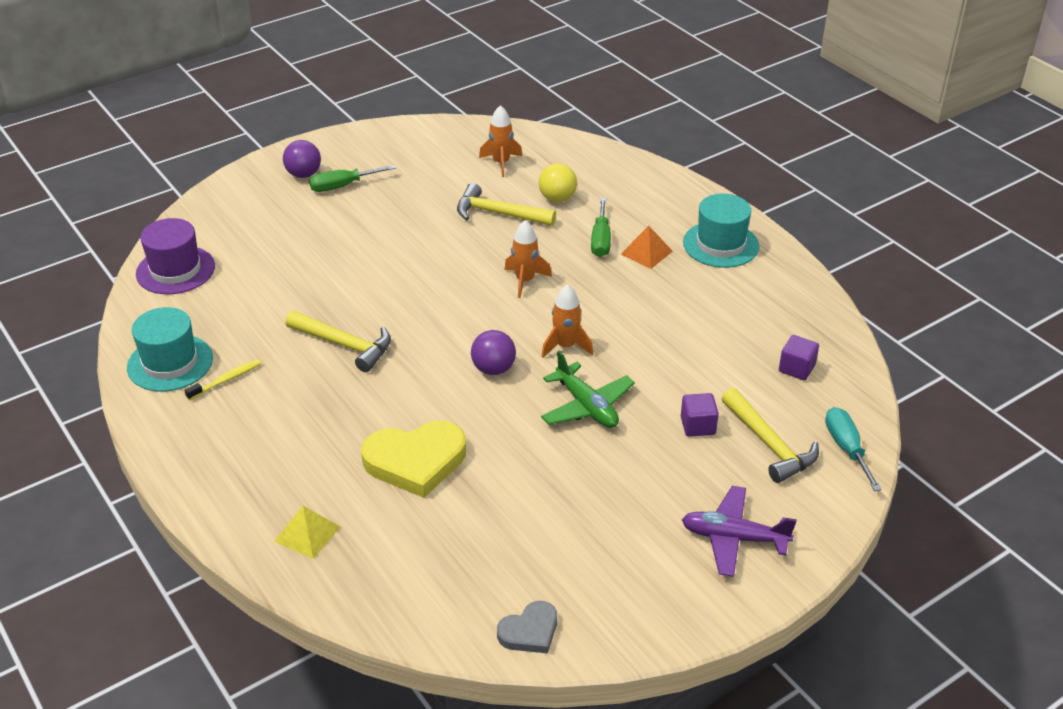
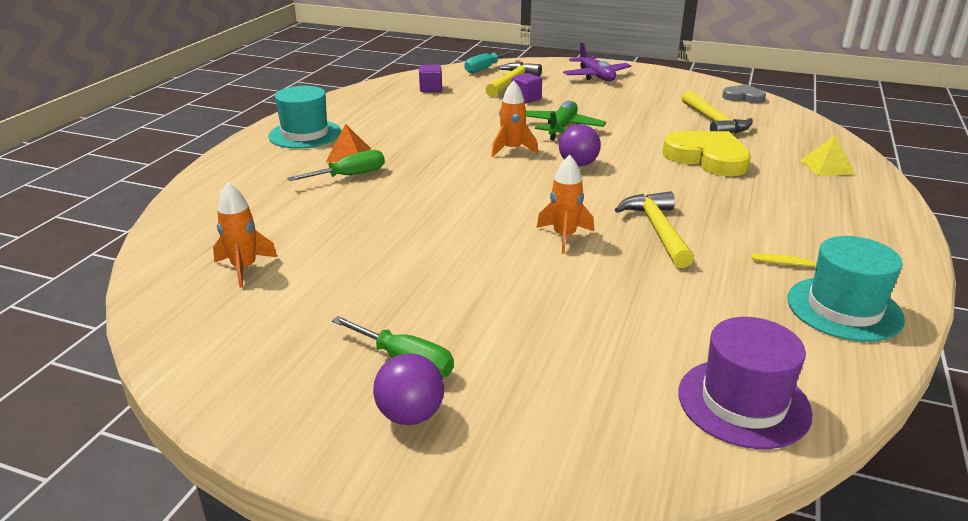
camera: 125 degrees left, 10 degrees down
(498, 214) = (357, 234): yellow hammer -> yellow hammer (714, 122)
(525, 281) = (452, 187): orange rocket -> orange rocket (564, 236)
(557, 198) = (295, 214): yellow ball -> none

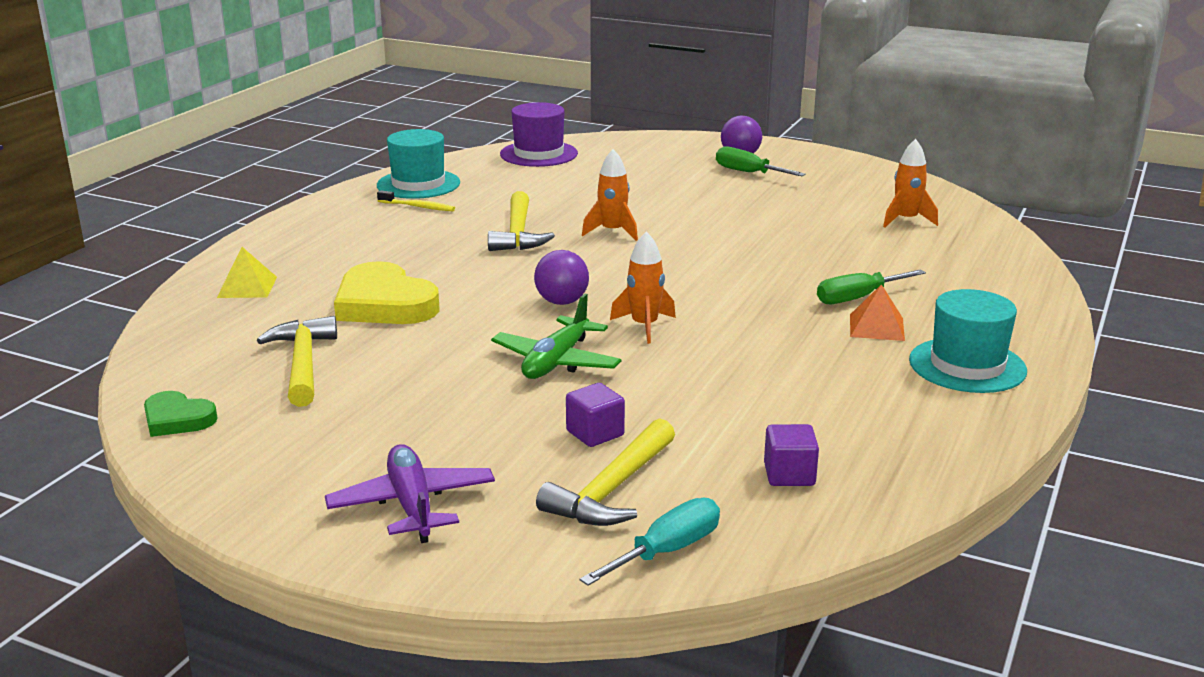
camera: 175 degrees left, 5 degrees down
(743, 97) = (177, 419): grey heart -> green heart

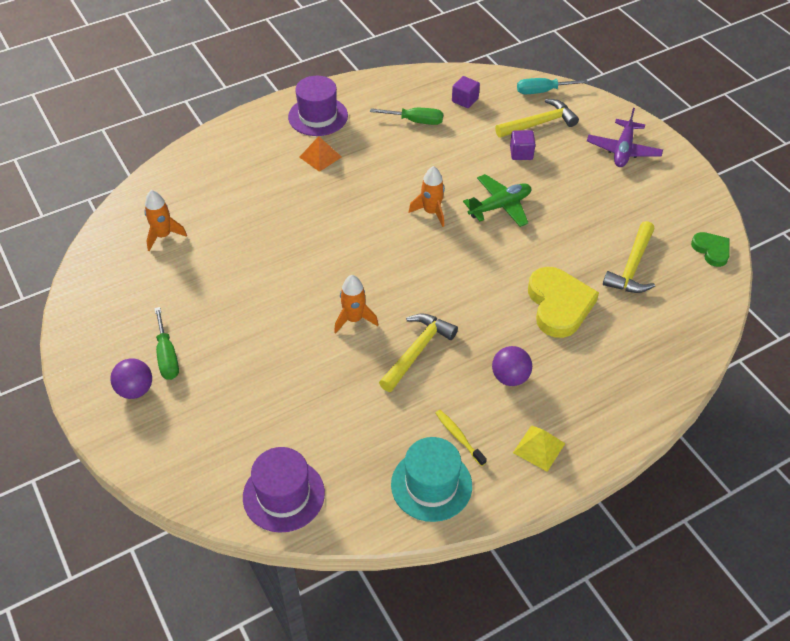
camera: 145 degrees left, 25 degrees up
(247, 287) = (638, 370): yellow pyramid -> yellow pyramid (539, 448)
(562, 302) = (455, 255): purple ball -> purple ball (510, 377)
(858, 298) = (298, 181): green screwdriver -> green screwdriver (415, 121)
(967, 365) = (318, 116): turquoise hat -> purple hat

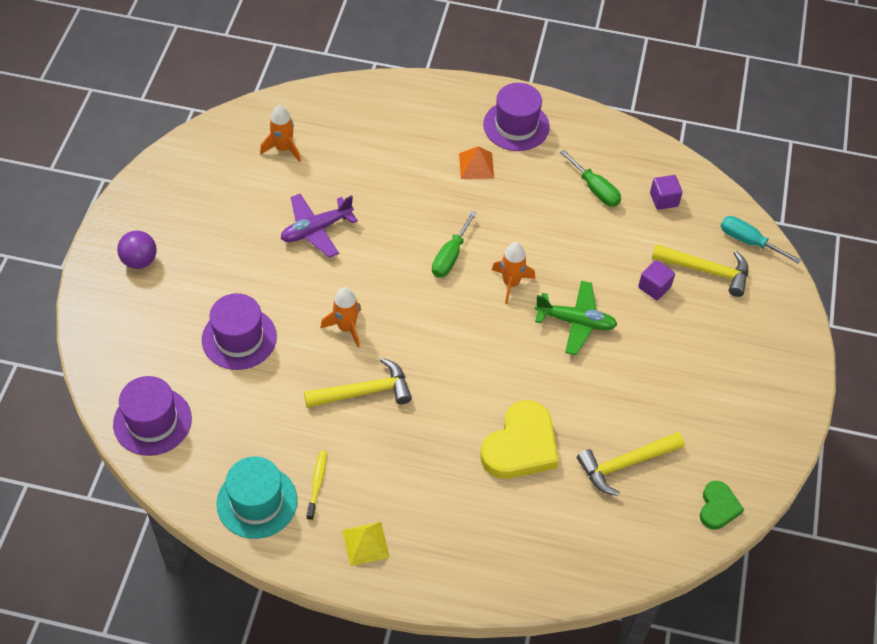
camera: 40 degrees right, 5 degrees up
(167, 356) = (186, 251): green screwdriver -> green screwdriver (450, 256)
(282, 385) = (239, 338): none -> purple hat
(510, 377) = (409, 471): purple ball -> none
(623, 150) = (754, 354): purple plane -> purple plane (316, 230)

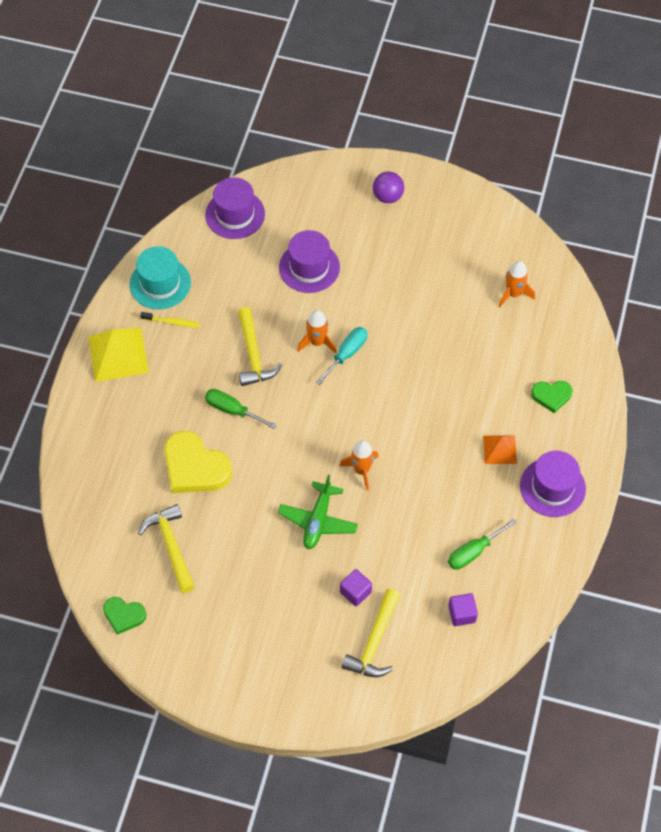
camera: 95 degrees right, 5 degrees up
(316, 230) = (421, 320): purple plane -> none
(365, 543) = (118, 354): yellow pyramid -> yellow pyramid, size x1.73
(411, 122) = (551, 396): none -> green heart
(450, 256) = (392, 423): green screwdriver -> green screwdriver (232, 410)
(748, 241) = (410, 688): turquoise screwdriver -> turquoise screwdriver (347, 354)

